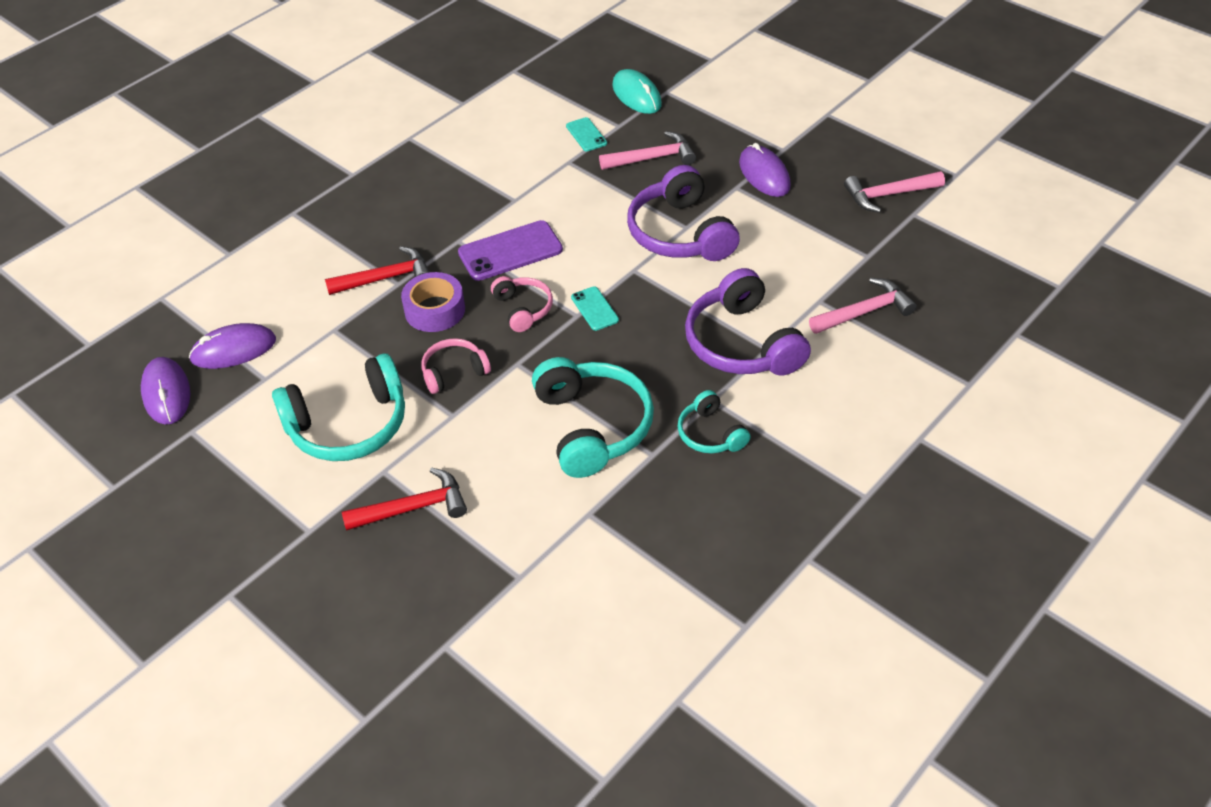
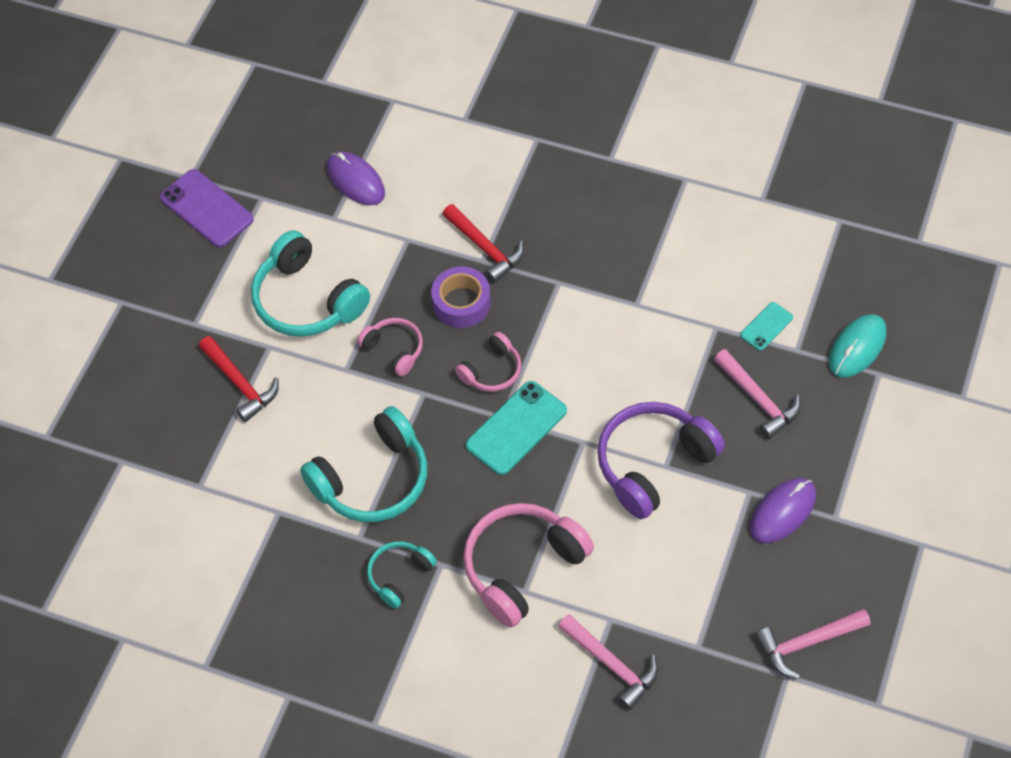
camera: 70 degrees right, 10 degrees up
(166, 393) = (292, 161): purple mouse -> none
(510, 251) = (563, 330): purple phone -> purple phone (206, 208)
(594, 309) = (516, 428): turquoise phone -> turquoise phone, size x1.83
(742, 343) = (522, 567): purple headphones -> pink headphones
(888, 195) = (807, 643): pink hammer -> pink hammer turned 75 degrees counterclockwise

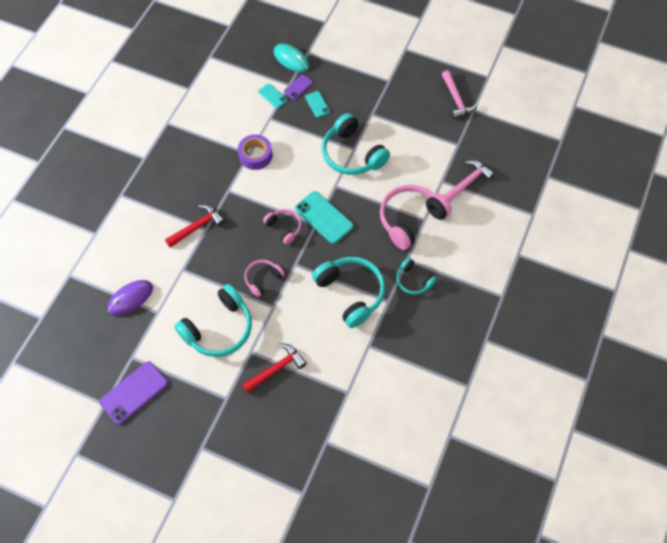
camera: 90 degrees left, 5 degrees up
(461, 303) = (235, 241): purple tape -> purple tape (255, 155)
(522, 567) = (410, 219): pink headphones -> pink headphones turned 90 degrees clockwise
(653, 463) = (352, 154): purple headphones -> turquoise headphones
(758, 399) = (317, 104): pink hammer -> turquoise phone
(782, 512) = (384, 101): purple mouse -> none
(793, 365) = (298, 87): none -> purple phone

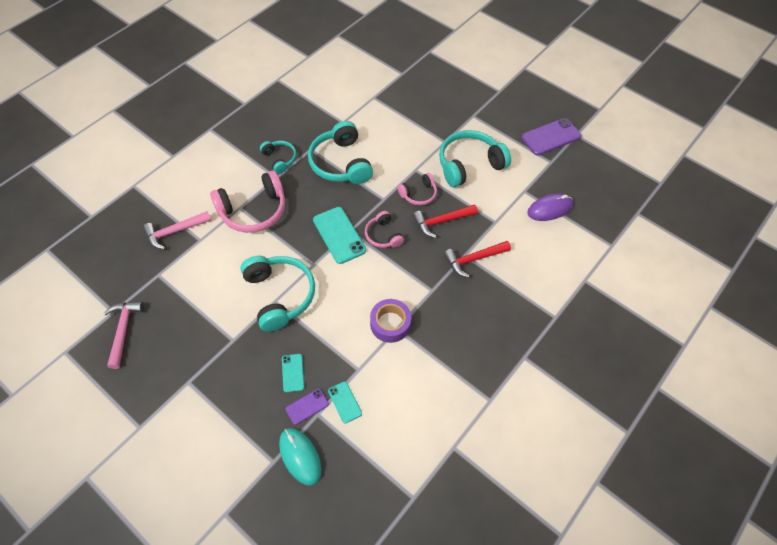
camera: 165 degrees left, 5 degrees down
(276, 368) = (426, 125): red hammer -> red hammer (442, 221)

